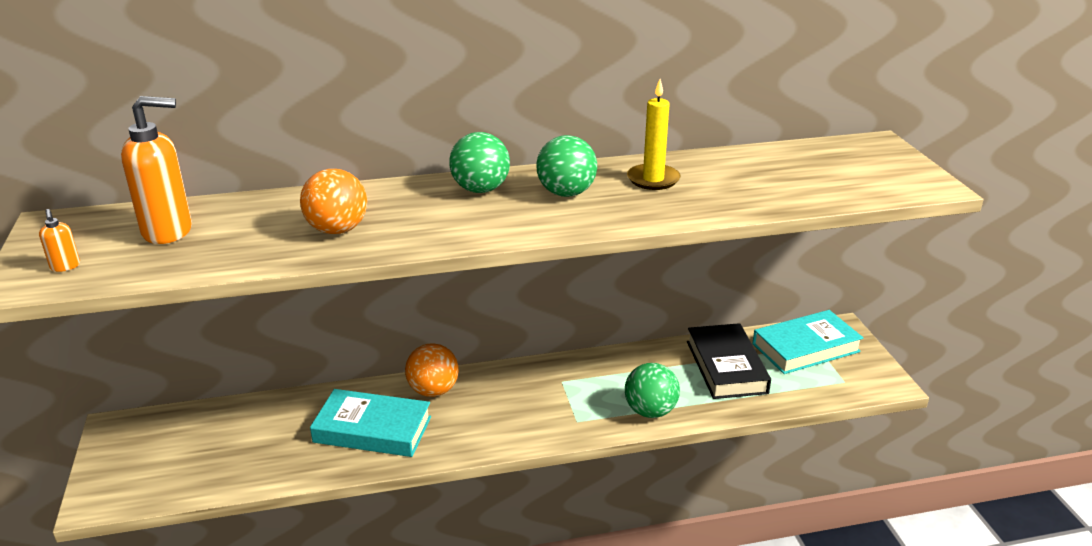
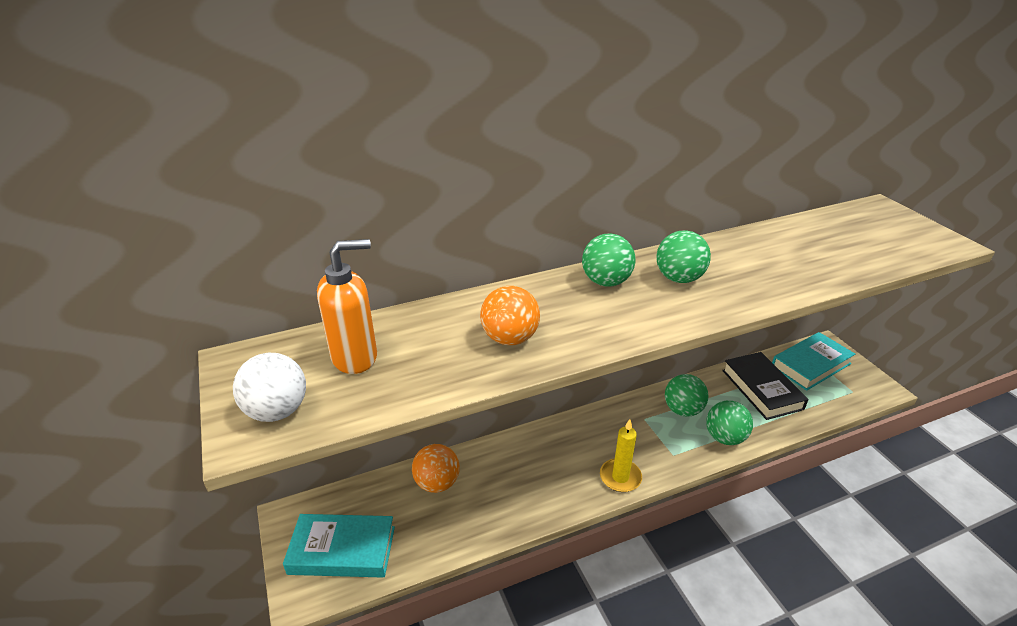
camera: 10 degrees left, 5 degrees up
(65, 266) = (277, 411): orange soap dispenser -> white ball
(372, 429) = (513, 486): turquoise book -> turquoise book (342, 550)
(433, 390) = (547, 441): orange ball -> orange ball (437, 483)
(614, 377) = (682, 410): none -> green ball
(653, 179) = (738, 258): yellow candle -> yellow candle (620, 477)

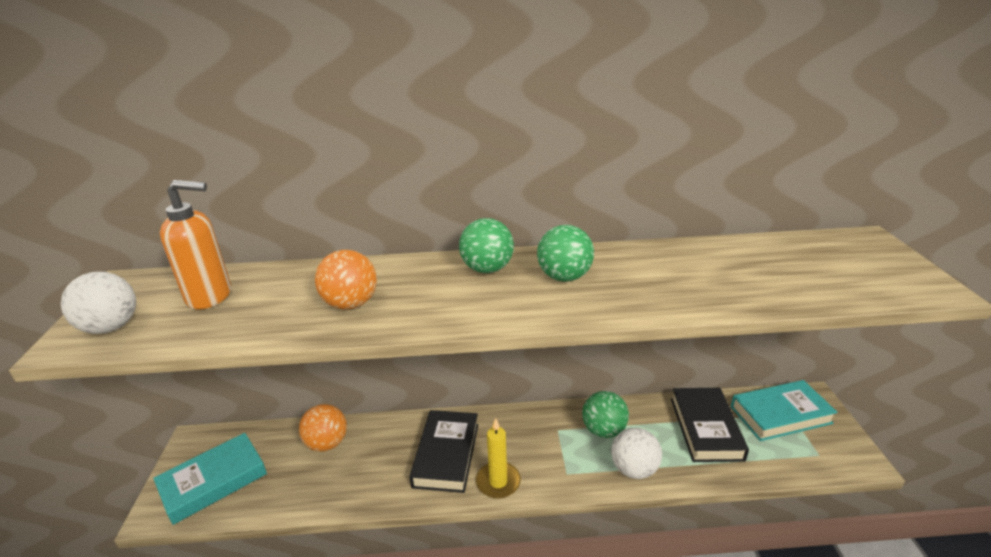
camera: 20 degrees right, 5 degrees down
(342, 550) = (213, 481): turquoise book -> turquoise book turned 60 degrees counterclockwise
(560, 465) = (446, 454): none -> black book
(724, 437) = (634, 469): green ball -> white ball

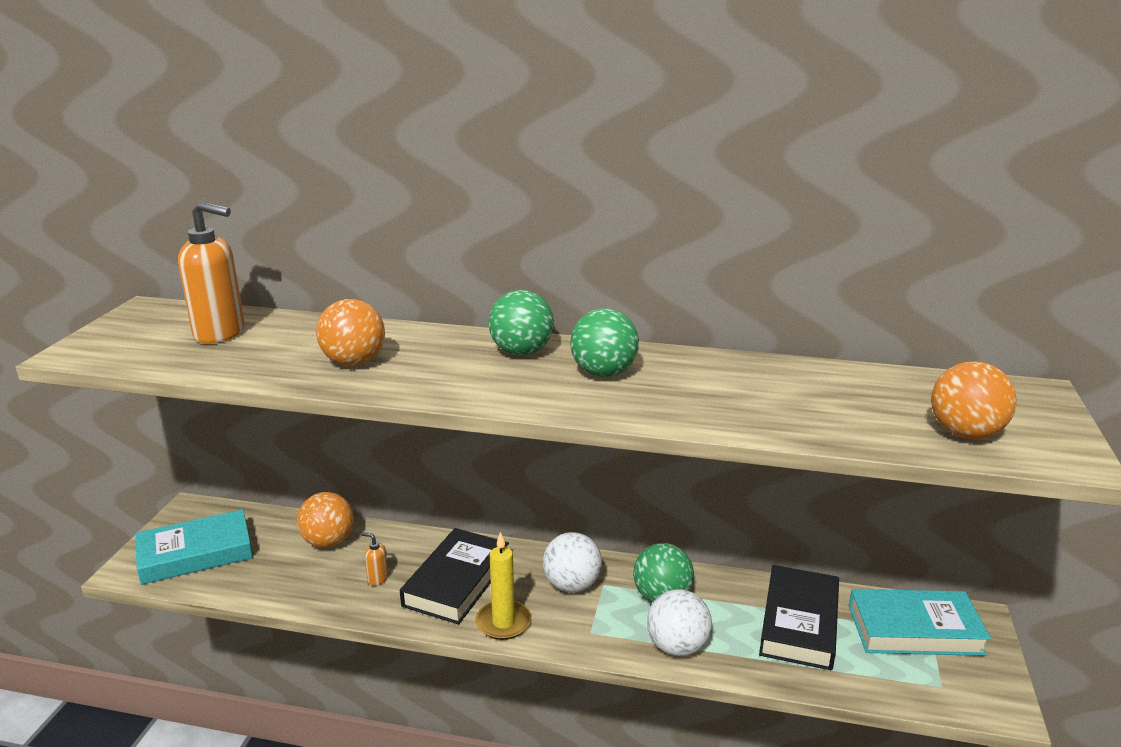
camera: 15 degrees right, 5 degrees down
(111, 327) = (116, 346): white ball -> white ball (572, 585)
(381, 467) = (377, 579): none -> orange soap dispenser
(853, 281) = (965, 433): none -> orange ball

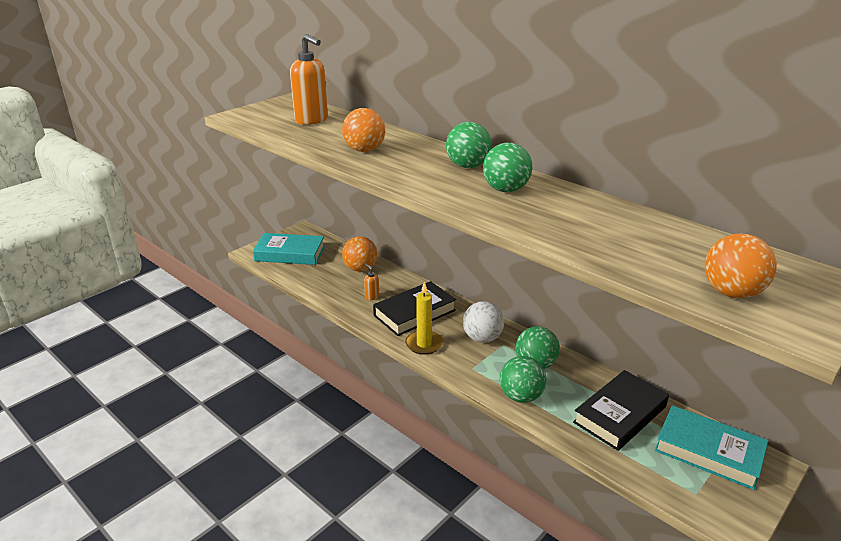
camera: 30 degrees right, 5 degrees up
(677, 646) = (521, 396): white ball -> green ball

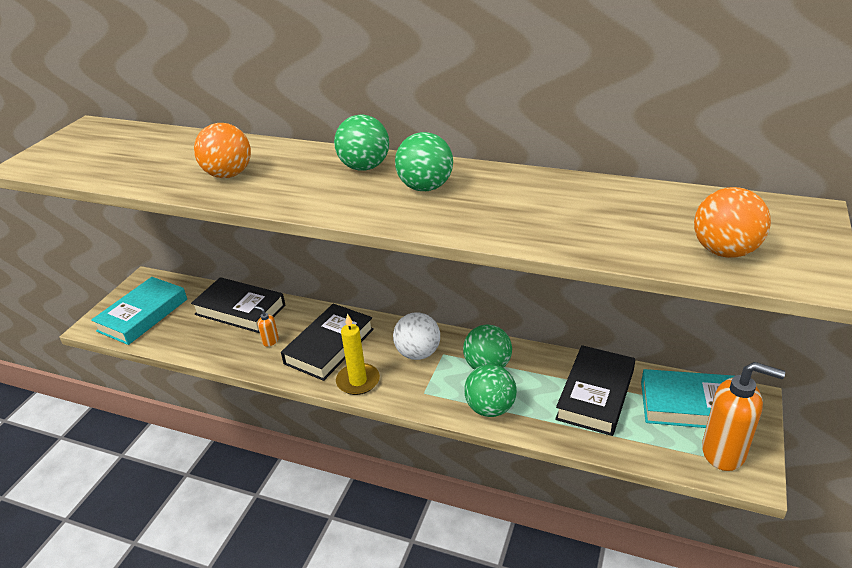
camera: 20 degrees left, 5 degrees up
(290, 253) = (143, 315): turquoise book -> turquoise book turned 45 degrees counterclockwise
(312, 120) = (136, 148): orange soap dispenser -> orange soap dispenser (724, 452)
(360, 268) = (240, 310): orange ball -> black book

